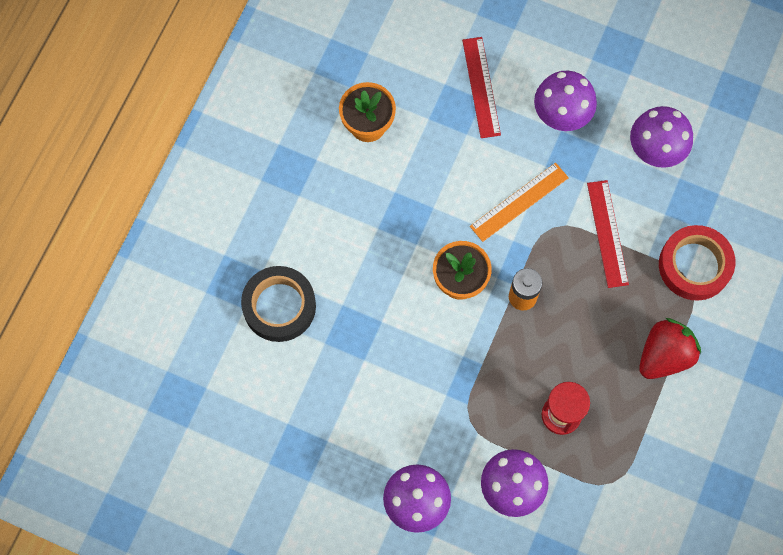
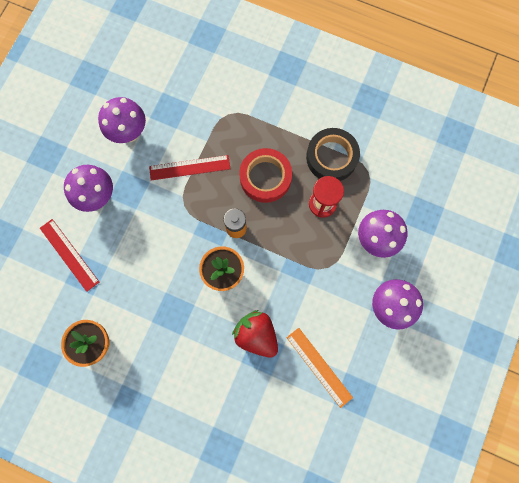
camera: 90 degrees left, 5 degrees up
(279, 306) = (242, 412): black tape -> black tape (331, 157)
(481, 87) = (69, 255): red ruler -> red ruler turned 60 degrees clockwise
(519, 202) = (163, 229): orange ruler -> orange ruler (319, 367)
(664, 355) = (279, 134): red strawberry -> red strawberry (256, 335)
(694, 265) = (214, 111): red tape -> red tape (265, 177)

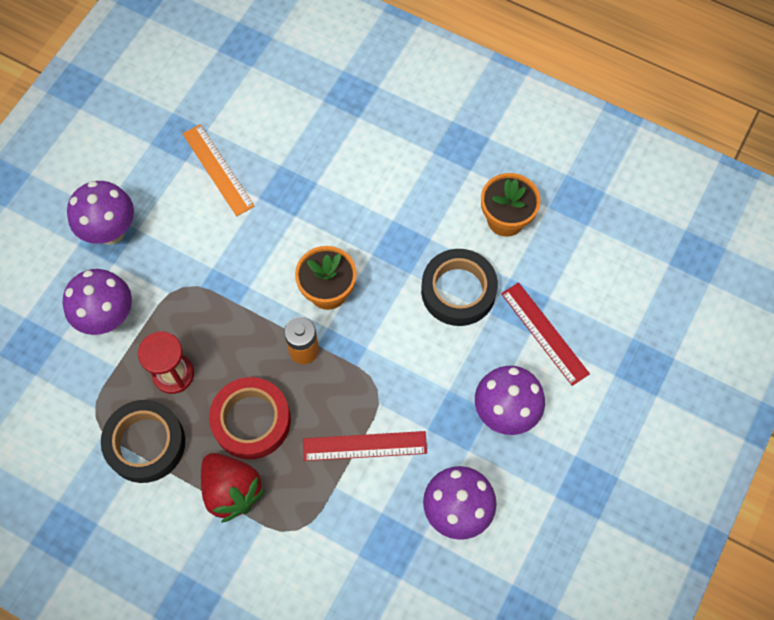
camera: 175 degrees left, 10 degrees down
(130, 281) = (458, 291): none -> black tape
(256, 335) = (292, 212): red strawberry -> red strawberry (232, 490)

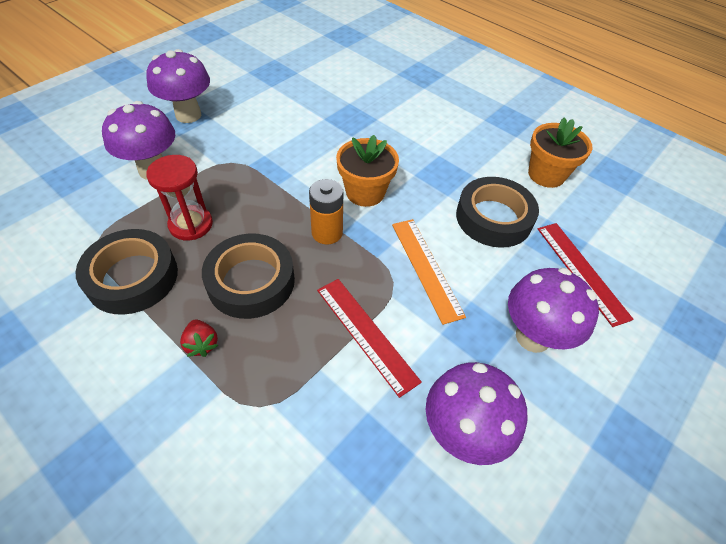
camera: 10 degrees right, 15 degrees down
(218, 169) = (296, 95): orange ruler -> orange ruler (426, 268)
(232, 490) = (201, 344): red strawberry -> red strawberry, size x0.49
(251, 421) = (251, 281): red tape -> black tape
(365, 446) = (366, 334): red ruler -> red ruler turned 45 degrees clockwise

